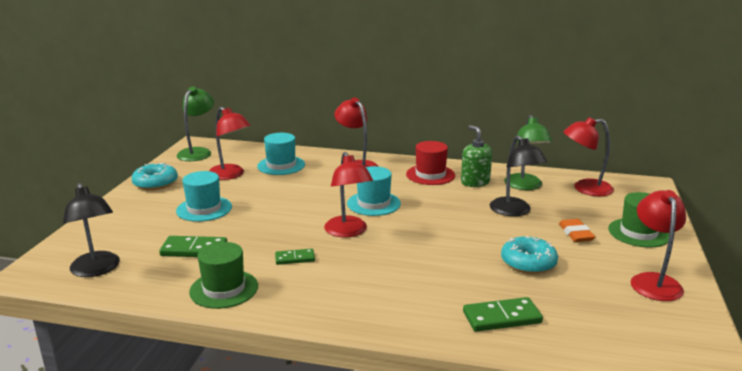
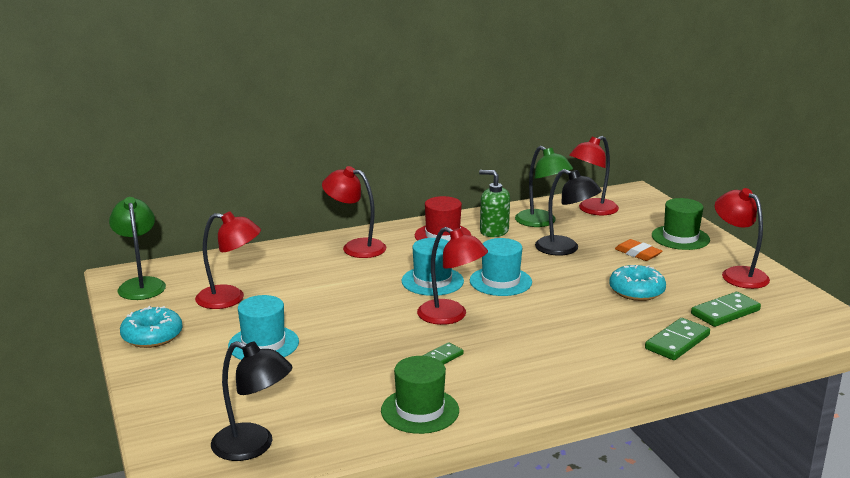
camera: 35 degrees left, 0 degrees up
(194, 250) = (326, 387): green domino -> green domino (725, 312)
(281, 165) = (271, 271): turquoise hat -> turquoise hat (500, 281)

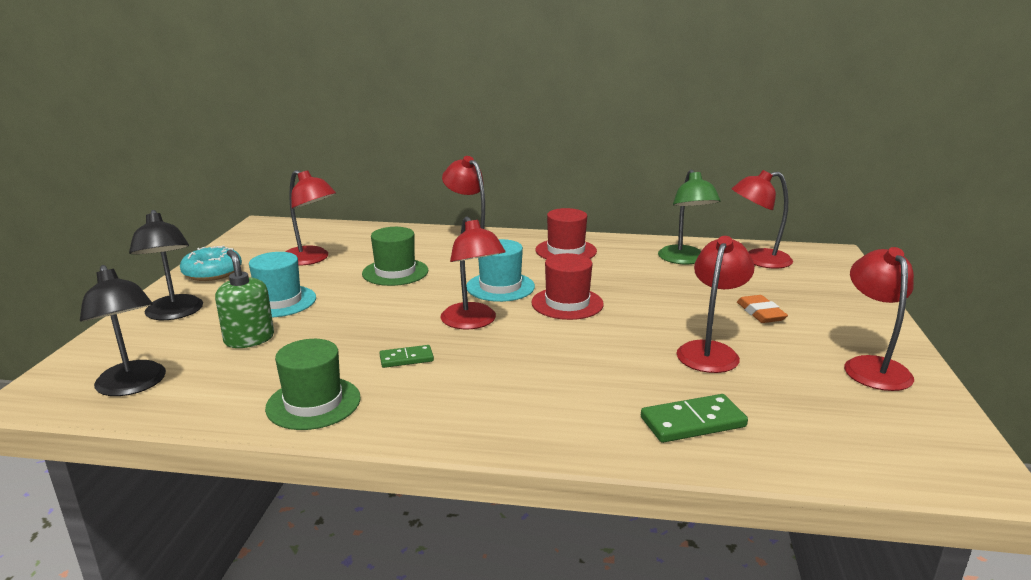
camera: 30 degrees right, 0 degrees up
(141, 284) = (266, 234): green lamp -> none
(494, 231) = (622, 257): green soap dispenser -> green soap dispenser (249, 339)
(500, 281) = (567, 303): turquoise hat -> red hat
(565, 249) = (678, 289): black lamp -> black lamp (174, 314)
(636, 291) = (710, 351): turquoise donut -> red lamp
(680, 238) = (836, 309): green hat -> green hat (395, 272)
(725, 312) = (802, 406): green domino -> none

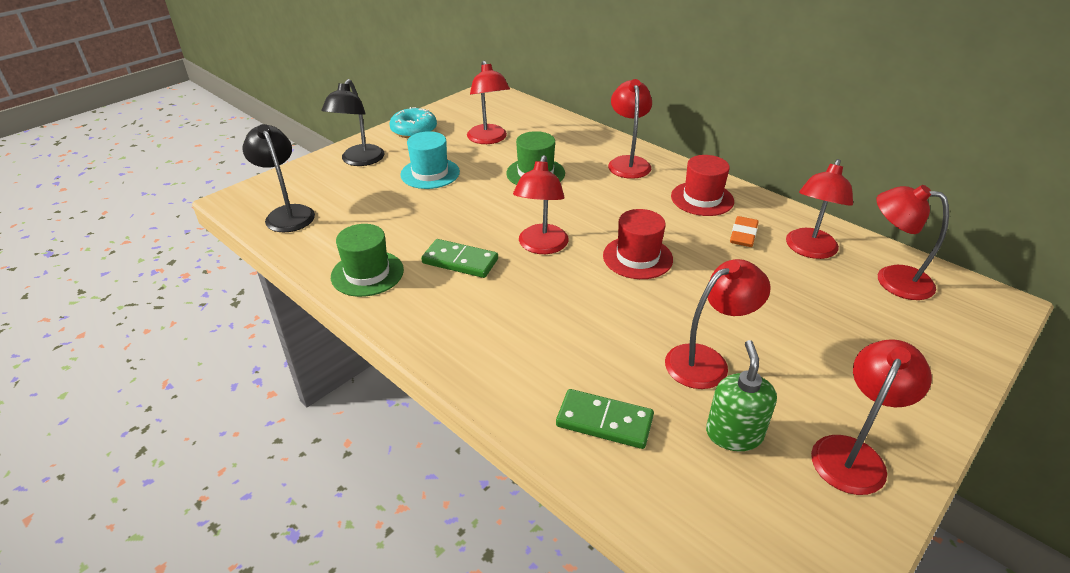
camera: 35 degrees right, 15 degrees up
(133, 386) = (287, 213): black lamp -> black lamp turned 150 degrees clockwise
(249, 339) = (381, 201): green soap dispenser -> green soap dispenser (734, 434)
(406, 358) = (460, 261): green domino -> green domino, size x1.61
(500, 287) = (601, 218): turquoise hat -> none
(684, 260) = (809, 250): green lamp -> red lamp
(760, 313) = (811, 342): orange eraser -> orange eraser (743, 235)

